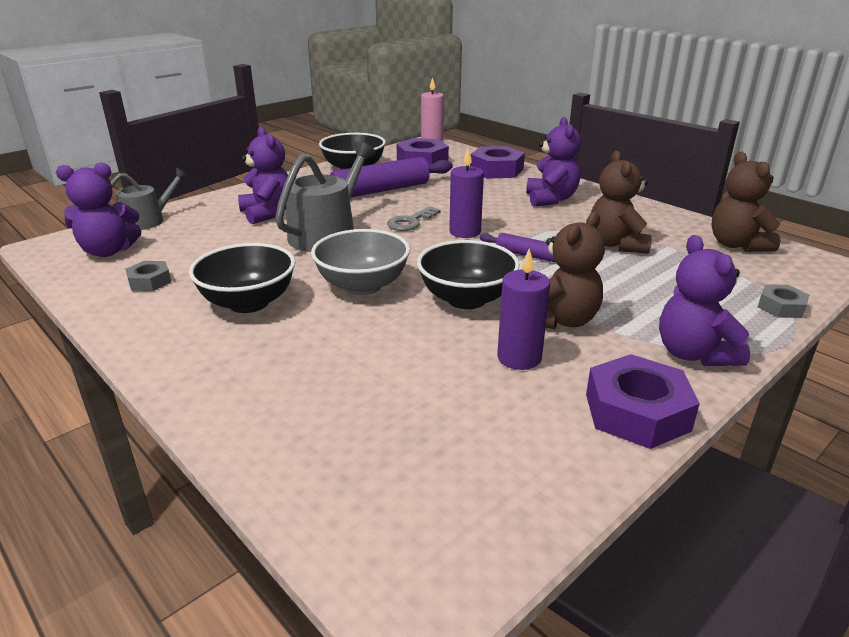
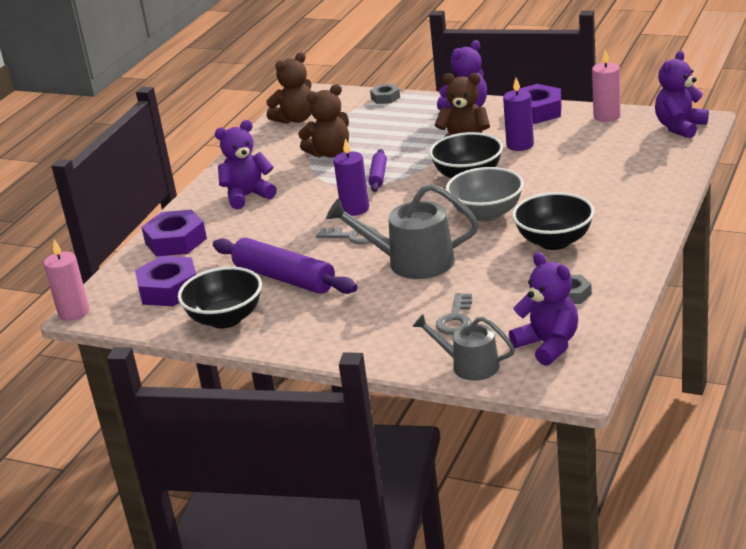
camera: 110 degrees left, 0 degrees up
(212, 230) = (456, 319): none -> grey key
(268, 213) = (393, 310): purple teddy bear -> purple teddy bear (680, 127)
(552, 480) = (607, 116): none -> pink candle

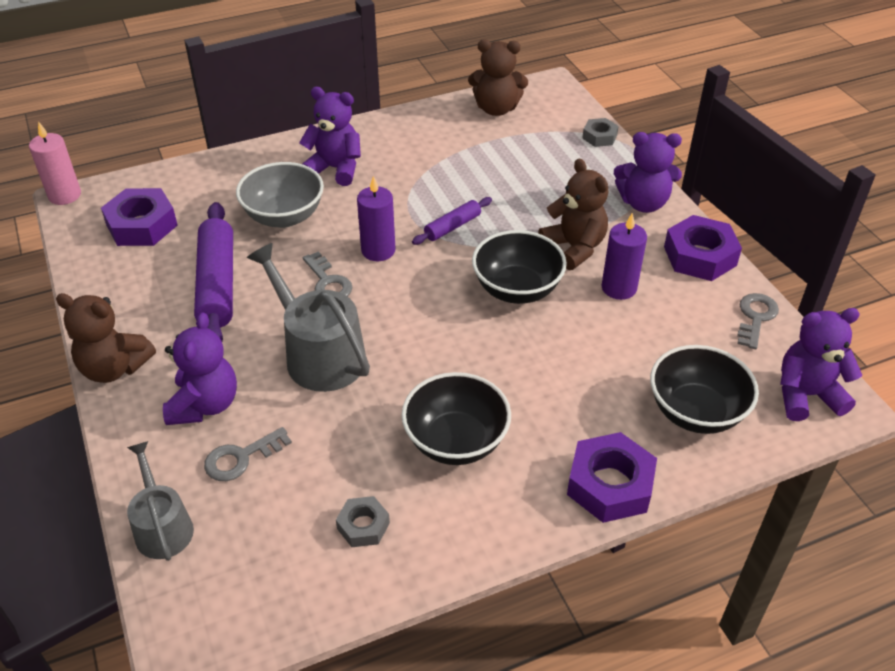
camera: 40 degrees right, 15 degrees up
(176, 241) = (222, 177): purple nut -> purple nut (610, 485)
(225, 319) = (120, 292): black bowl -> black bowl (695, 412)
(330, 153) = (460, 169): brown teddy bear -> brown teddy bear (114, 368)
(486, 214) = (459, 350): grey bowl -> grey bowl (284, 216)
(548, 345) = (247, 571): purple teddy bear -> purple teddy bear (205, 405)
(607, 116) = (755, 317): pink candle -> grey key

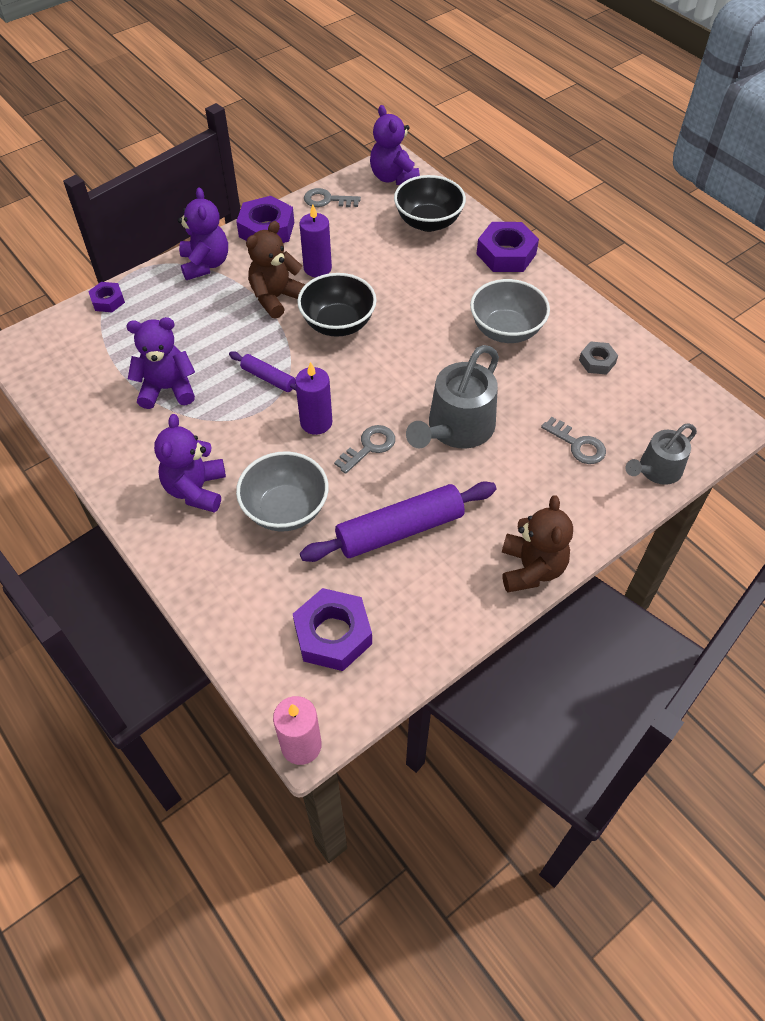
camera: 105 degrees left, 10 degrees up
(205, 405) = (540, 486): purple teddy bear -> purple teddy bear (167, 389)
(456, 441) = (506, 330): black bowl -> grey bowl
(496, 109) = (65, 382): brown teddy bear -> none
(599, 137) = (108, 301): grey nut -> purple nut

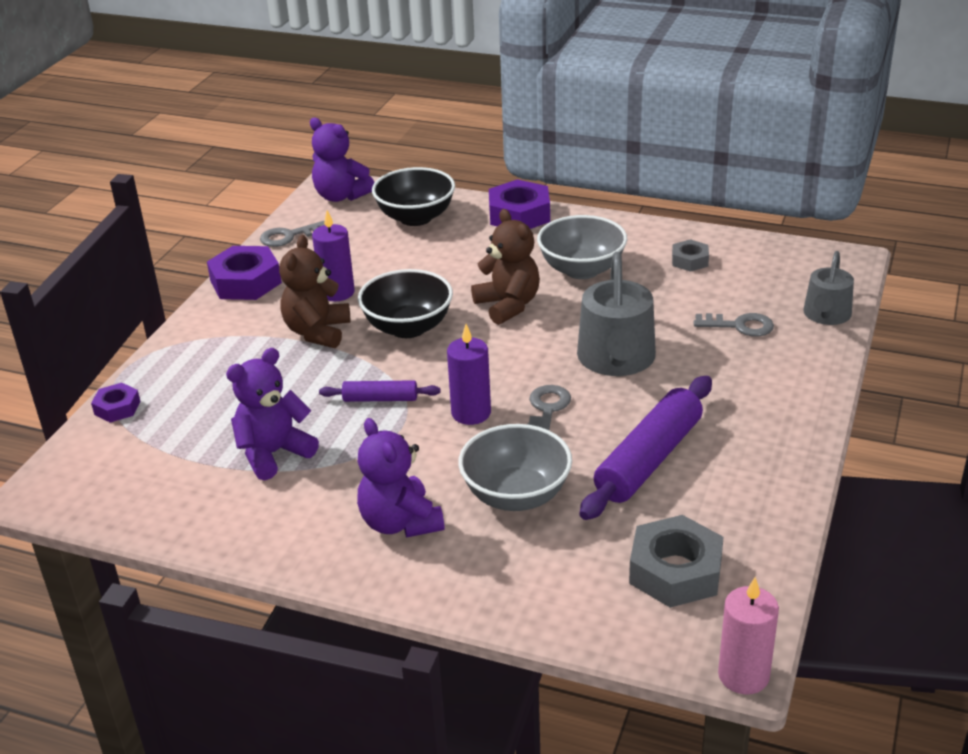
camera: 30 degrees left, 20 degrees down
(205, 264) = (205, 334): purple teddy bear -> none
(333, 634) = (675, 571): purple nut -> grey nut
(531, 569) = (800, 432): brown teddy bear -> brown teddy bear (508, 305)

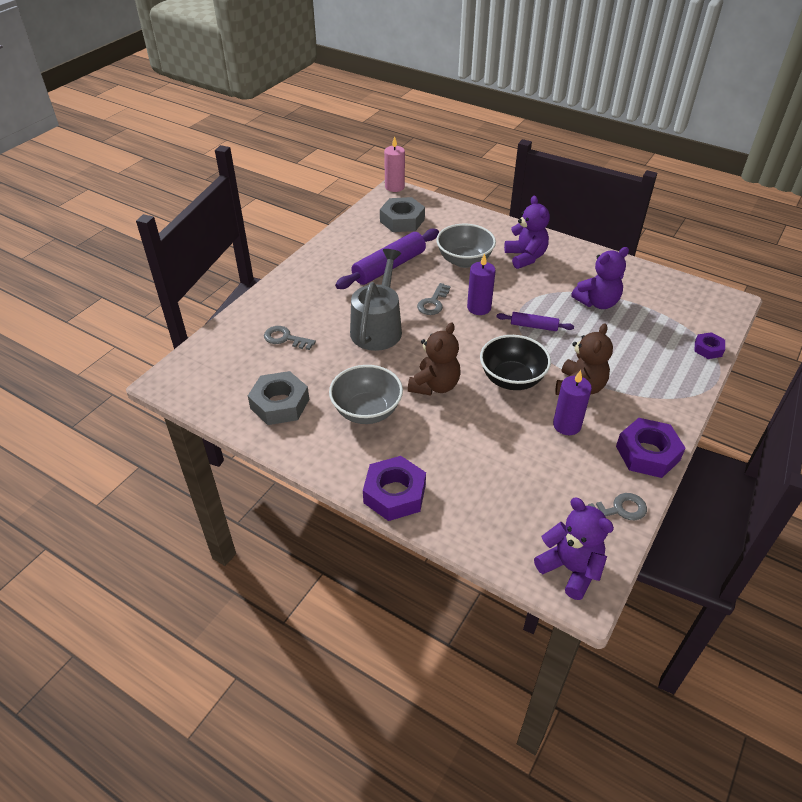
camera: 170 degrees left, 10 degrees up
(416, 217) = (494, 512): black bowl -> none
(508, 305) = (435, 386): brown teddy bear -> brown teddy bear turned 135 degrees counterclockwise
(690, 260) = (280, 404): grey nut -> grey nut, size x1.80
(826, 315) = (224, 336): grey watering can -> none

